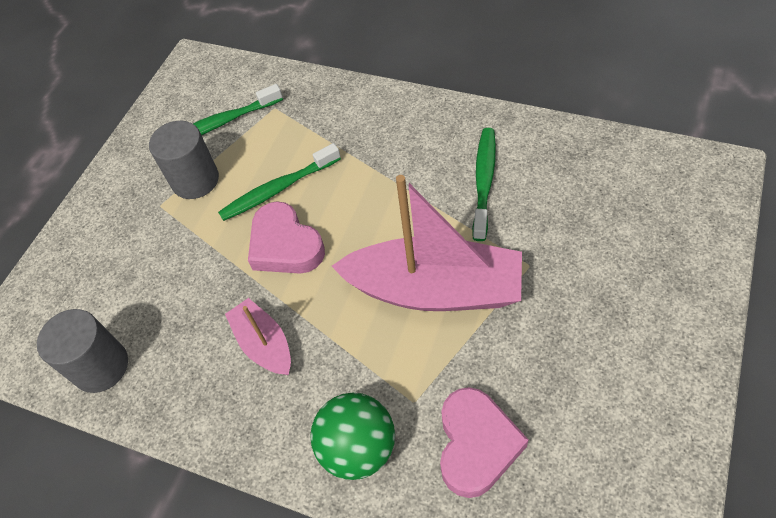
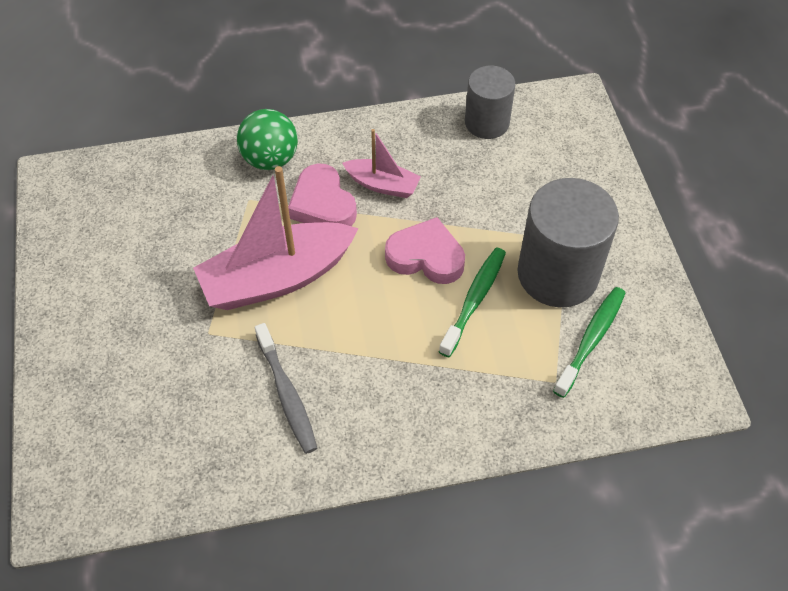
camera: 140 degrees right, 0 degrees up
(195, 180) = (557, 274): grey cylinder -> grey cylinder, size x1.63
(476, 445) = (192, 194): pink heart -> pink heart (322, 204)
(484, 181) = (287, 394): green toothbrush -> grey toothbrush

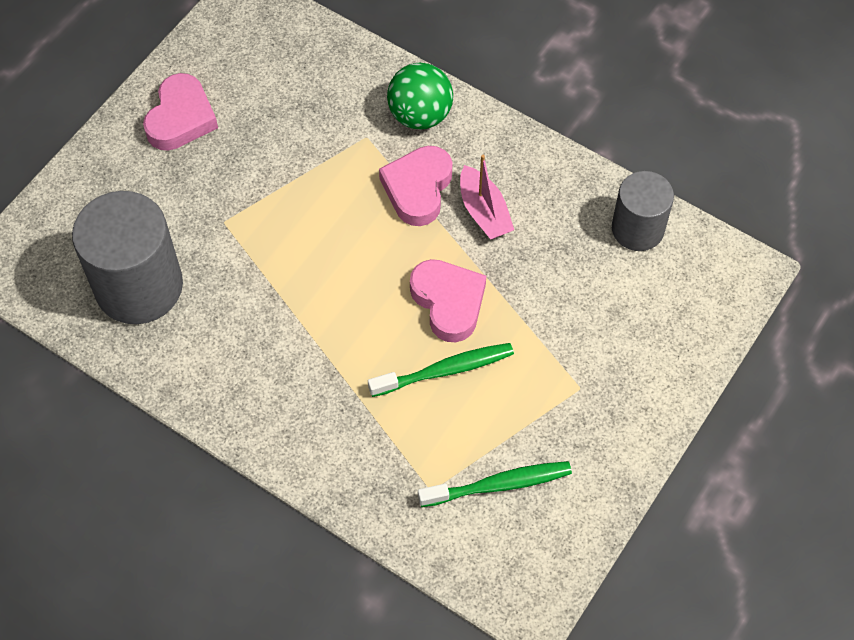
camera: 45 degrees right, 5 degrees up
(93, 290) = (181, 118): none -> pink heart
(277, 278) = (317, 221): pink boat -> none
(287, 394) = (227, 318): grey toothbrush -> none
(557, 274) = (537, 409): grey cylinder -> grey cylinder (139, 286)

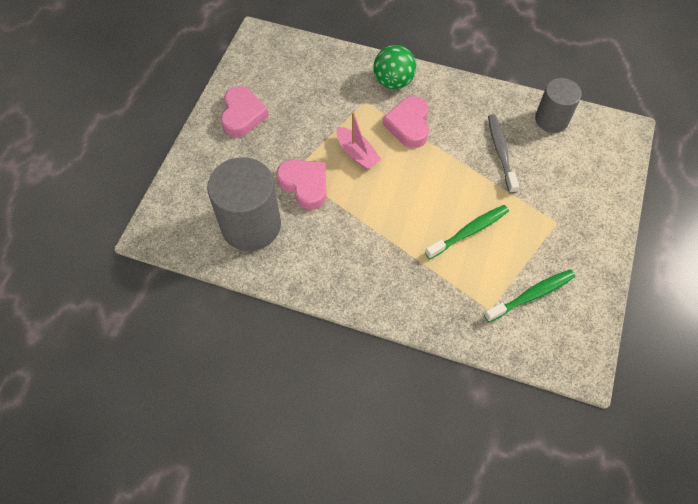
camera: 15 degrees left, 0 degrees up
(448, 302) = (454, 189): pink heart -> pink heart (305, 185)
(484, 212) = (455, 130): pink boat -> pink boat (357, 154)
(539, 262) = (501, 152): none -> grey toothbrush

